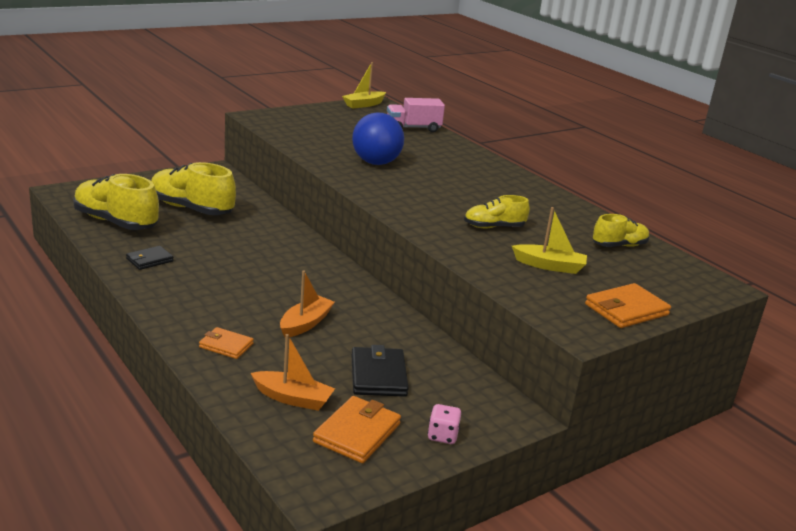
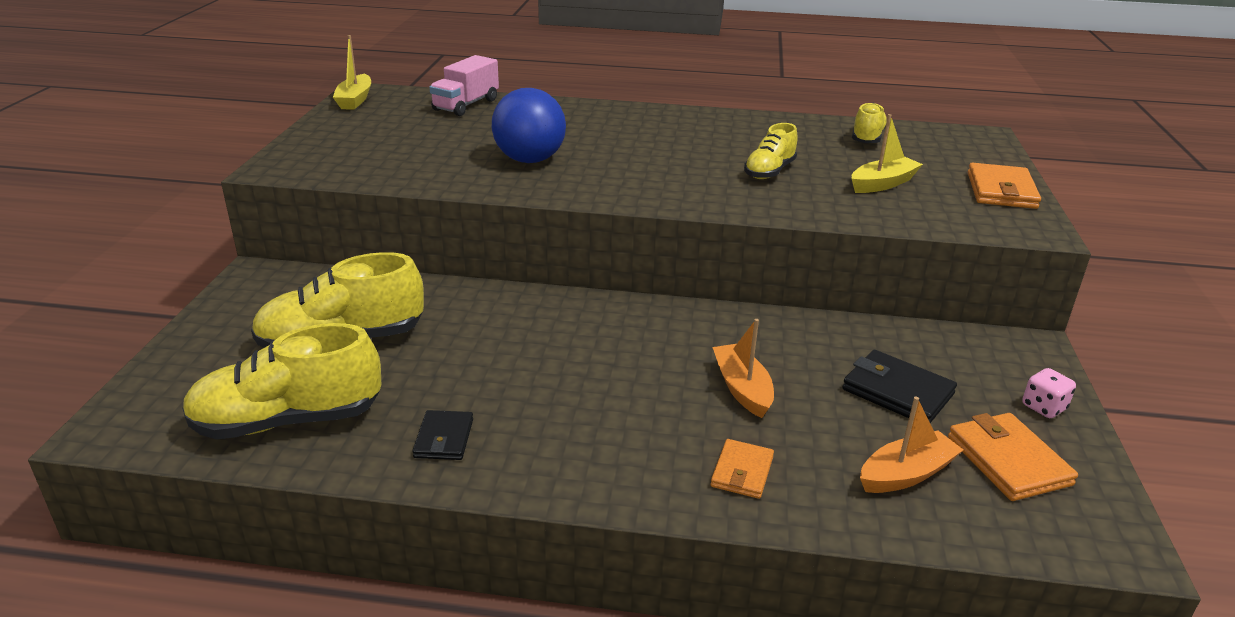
camera: 45 degrees left, 5 degrees up
(226, 345) = (742, 472): orange wallet -> orange wallet turned 45 degrees counterclockwise

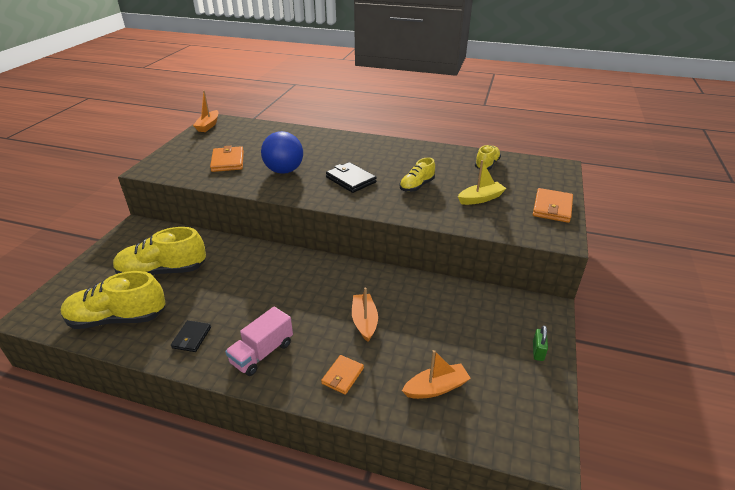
camera: 10 degrees right, 5 degrees up
(355, 100) = (208, 125): yellow boat -> orange boat
(466, 105) = (266, 131): pink truck -> pink truck (262, 353)
(897, 391) = (453, 332): black wallet -> black wallet (351, 180)
(1008, 460) = (501, 385): orange wallet -> orange wallet (228, 161)
(1043, 407) = (538, 351): pink dice -> green padlock

